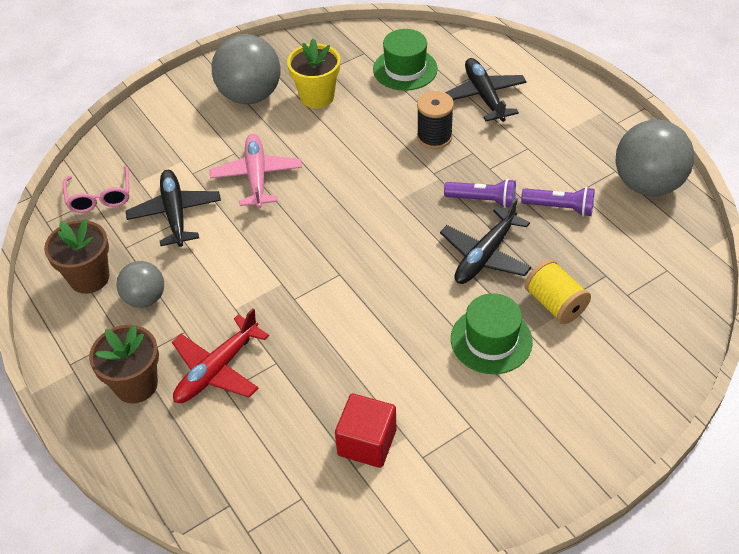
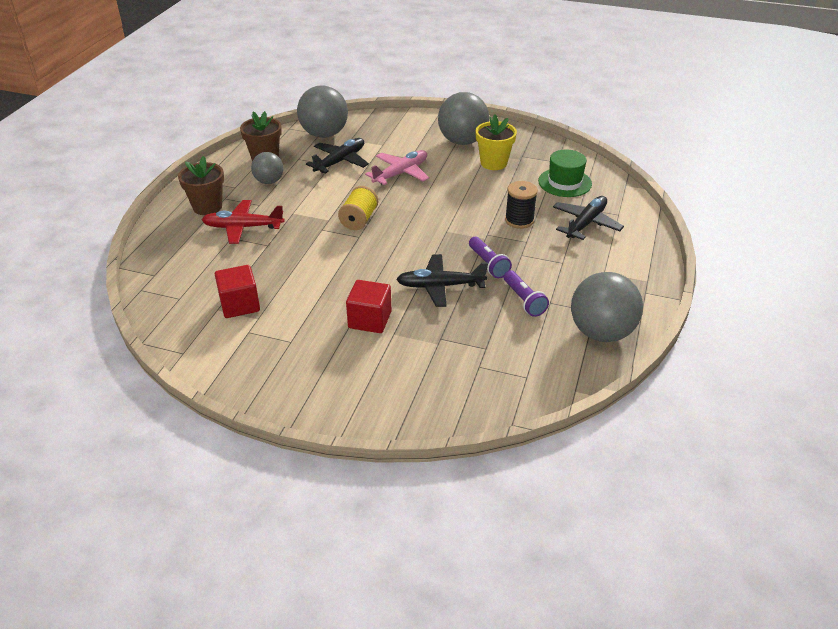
camera: 50 degrees right, 10 degrees down
(100, 197) = (324, 134): pink glasses -> grey ball
(491, 340) = (370, 320): green hat -> red cube
(555, 304) = (432, 335): yellow spool -> yellow spool (359, 220)

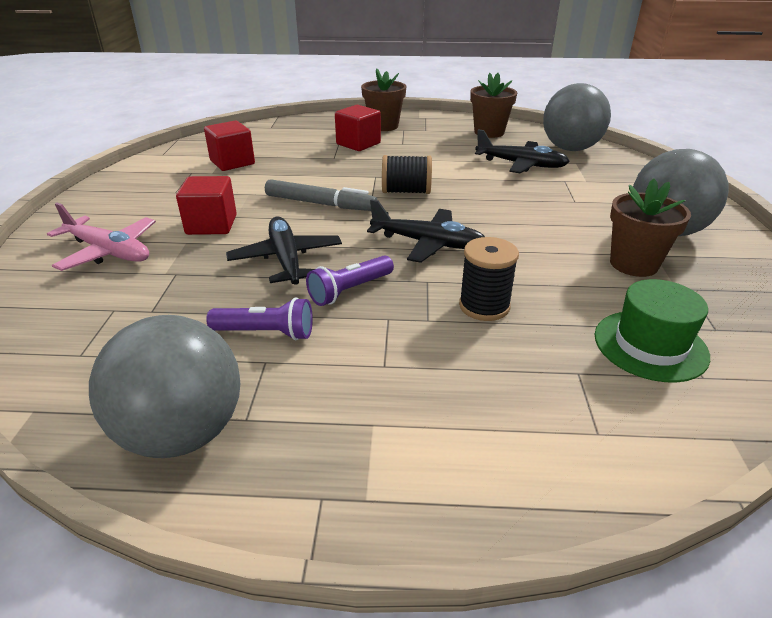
camera: 75 degrees right, 5 degrees down
(243, 227) = (358, 144): red plane -> red cube
(269, 181) = (448, 140): grey ball -> none
(359, 220) = (406, 191): yellow spool -> black spool
(359, 262) = (320, 204): none -> grey marker
(400, 173) = (529, 200): pink plane -> pink plane (108, 252)
(493, 163) = (633, 264): yellow flower pot -> brown flower pot
(523, 300) = (266, 333): purple flashlight -> purple flashlight turned 135 degrees counterclockwise
(585, 224) = (526, 385): black plane -> black plane (427, 243)

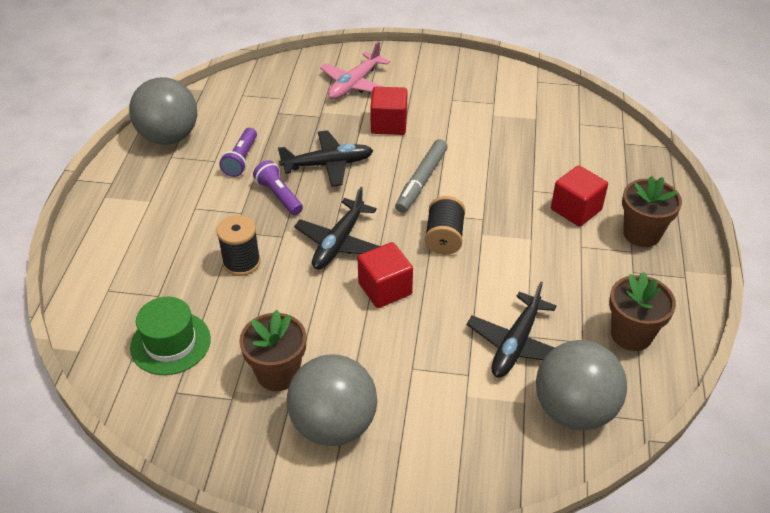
camera: 95 degrees right, 10 degrees up
(232, 162) = (517, 124): red cube -> red cube (385, 289)

